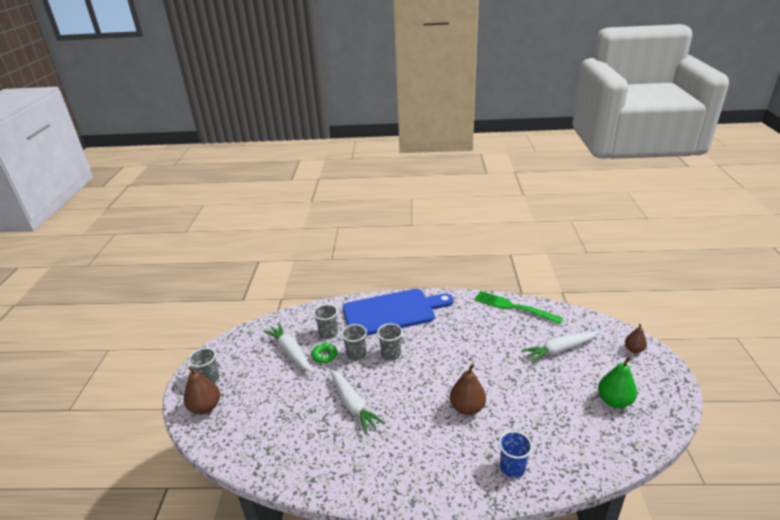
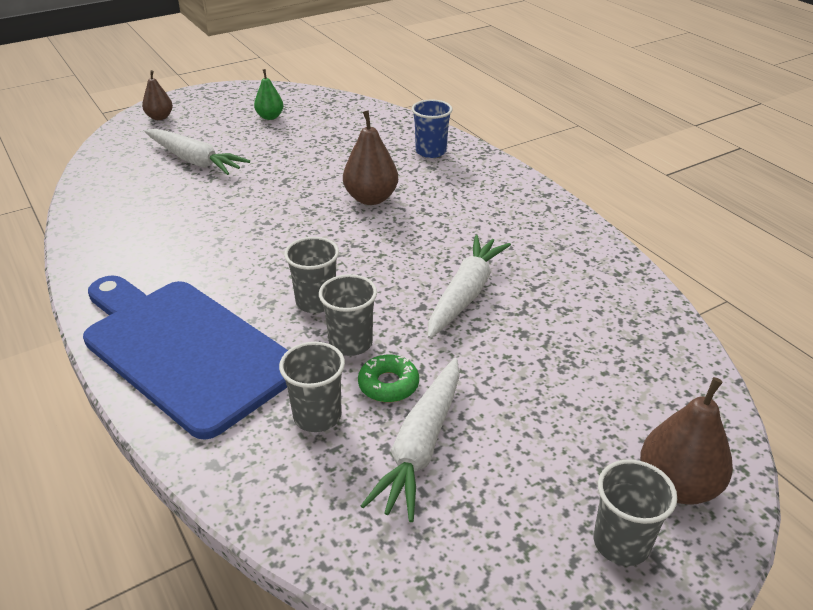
camera: 125 degrees left, 5 degrees up
(513, 307) = (97, 217): green fork -> none
(614, 401) = (270, 117): green pear -> green pear, size x0.62

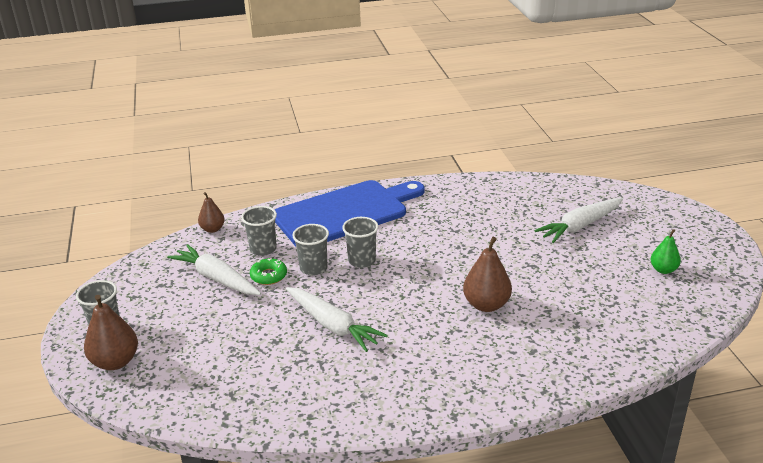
camera: 110 degrees right, 5 degrees down
(160, 117) = (669, 213): brown pear -> brown pear (212, 229)
(431, 151) = (565, 358): blue cup -> none

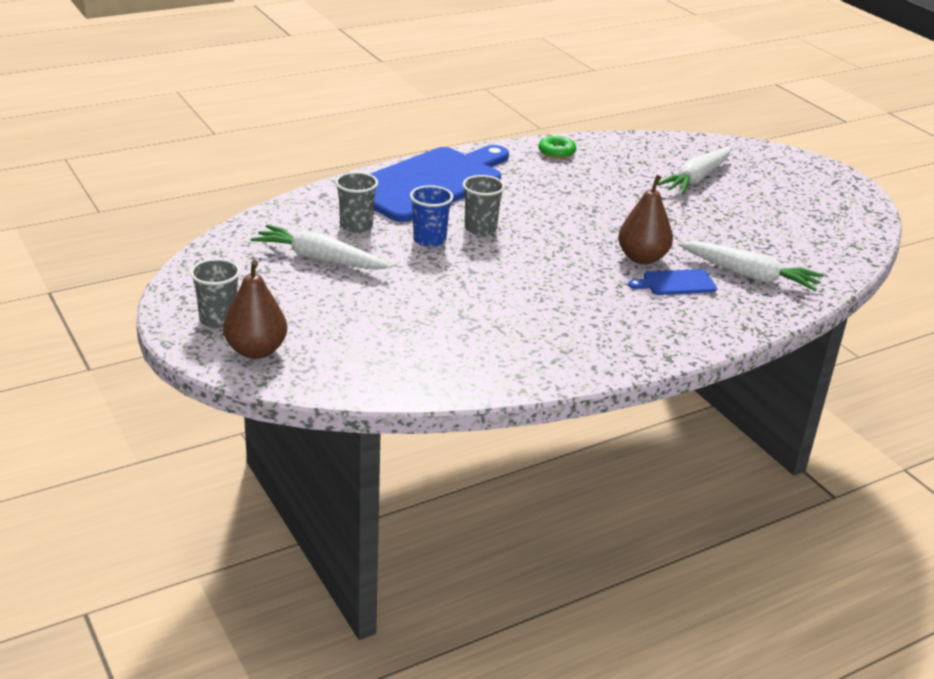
camera: 20 degrees left, 0 degrees up
(212, 229) = (279, 210): brown pear -> none
(268, 276) = (382, 251): green donut -> green donut (556, 152)
(313, 268) = (429, 240): grey cup -> blue cup
(332, 325) = (487, 291): white carrot -> white carrot (748, 275)
(503, 335) = (676, 283): none -> blue cutting board
(663, 270) = (801, 212): green pear -> none

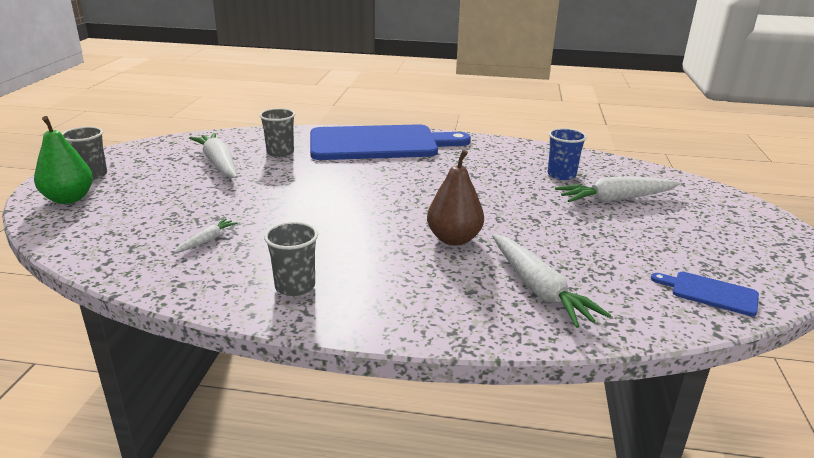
camera: 40 degrees right, 5 degrees down
(256, 351) = (69, 199): brown pear -> green pear
(429, 240) = (310, 174): blue cup -> blue cup (561, 175)
(467, 335) = (207, 241): none -> white carrot
(480, 228) = (360, 178): grey cup -> grey cup (295, 286)
(556, 152) = (514, 150): green donut -> none
(676, 283) = (450, 268): blue cutting board -> blue cutting board (710, 293)

